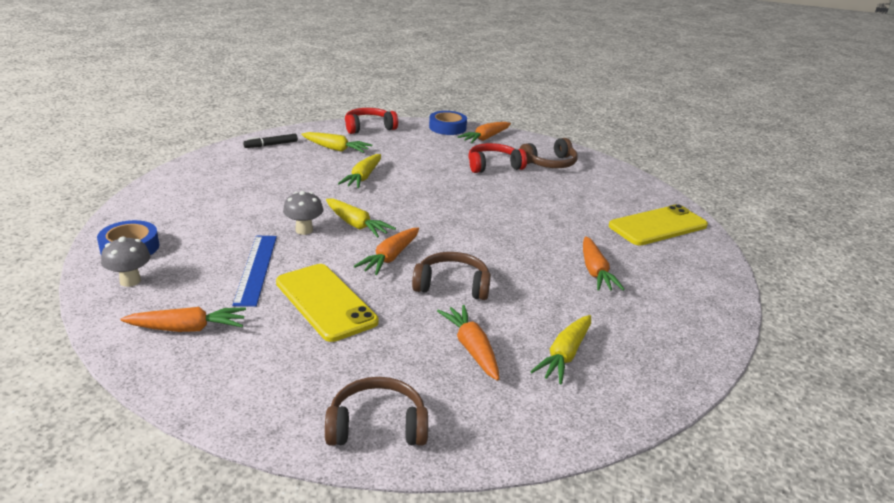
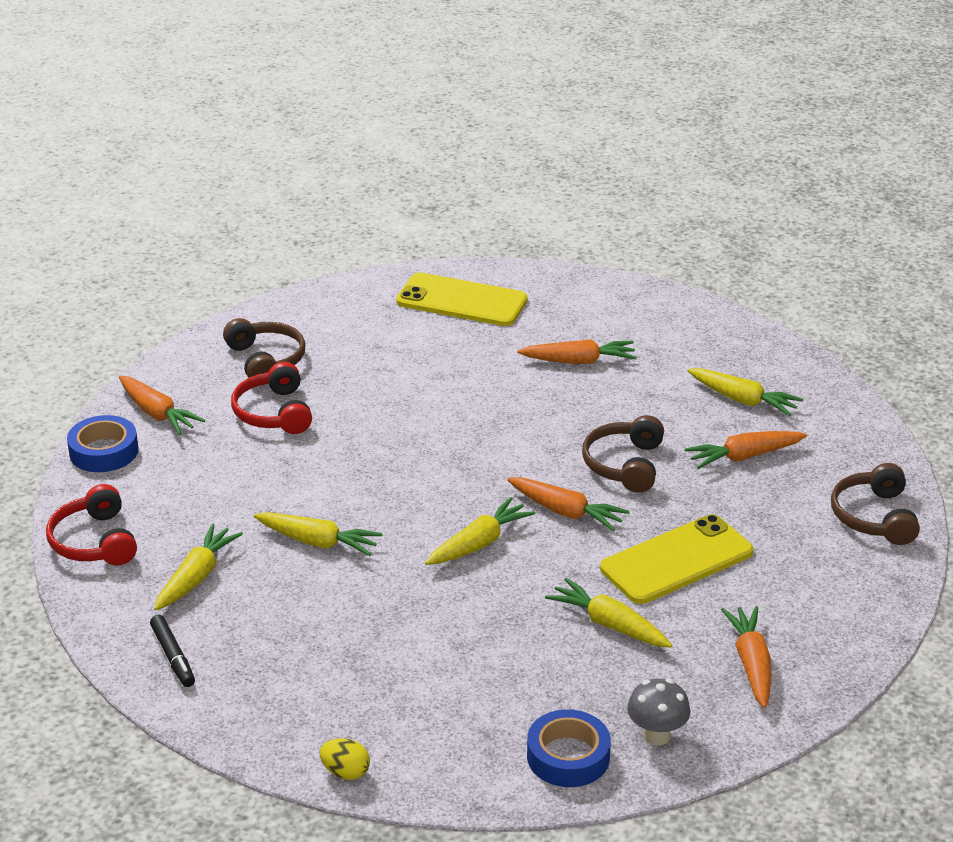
camera: 85 degrees left, 5 degrees up
(158, 184) = (345, 772): none -> yellow egg
(256, 269) = (609, 624): blue ruler -> yellow carrot
(304, 230) = (499, 591): grey mushroom -> none
(658, 226) = (461, 301): yellow phone -> yellow phone turned 45 degrees counterclockwise

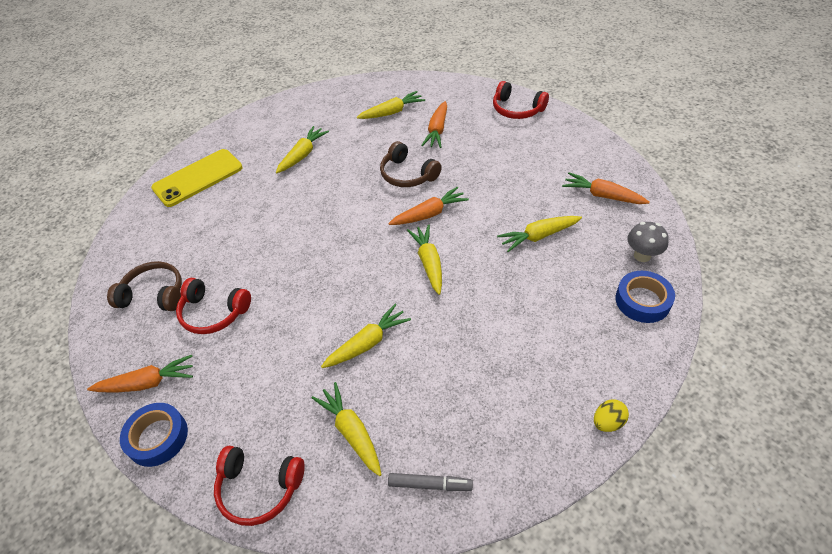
camera: 55 degrees left, 15 degrees up
(173, 656) = (430, 485): black marker -> grey marker
(578, 361) = (303, 155): orange carrot -> yellow carrot
(676, 560) = (502, 188): yellow phone -> none
(874, 517) = (517, 109): brown headphones -> red headphones

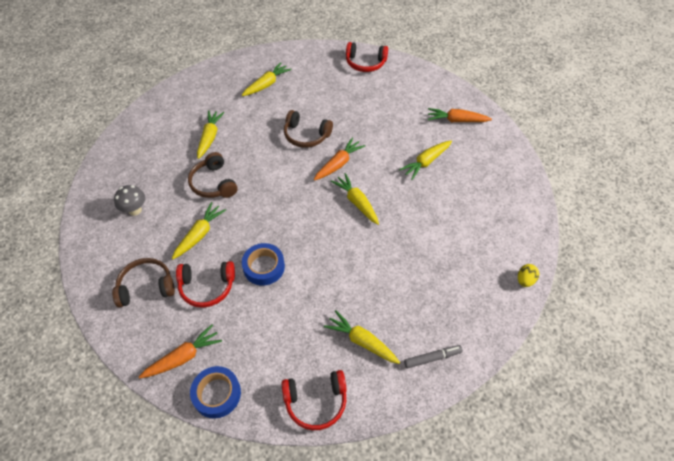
camera: 25 degrees left, 5 degrees up
(198, 178) = (126, 178): yellow phone -> none
(281, 203) = (213, 183): none -> brown headphones
(367, 343) = (341, 275): yellow carrot -> yellow carrot (199, 234)
(437, 130) = (311, 93): orange carrot -> none
(642, 255) = (500, 159): grey mushroom -> grey mushroom (135, 210)
(642, 301) = (513, 192): blue tape -> blue tape (264, 267)

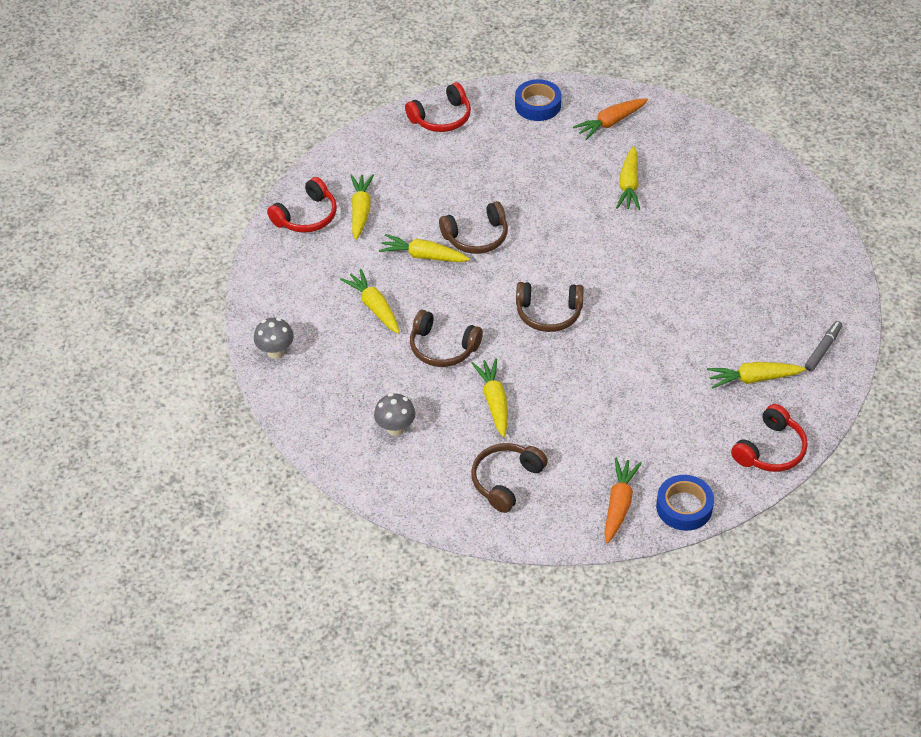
camera: 40 degrees left, 5 degrees down
(137, 127) = (275, 352): none -> grey mushroom
(207, 287) = (564, 438): red headphones -> red headphones (306, 216)
(264, 267) = (594, 384): blue tape -> blue tape (538, 105)
(291, 205) = (548, 313): none -> brown headphones
(338, 164) = (546, 243): orange carrot -> none
(357, 202) = (609, 267): yellow carrot -> yellow carrot (424, 256)
(525, 280) = (829, 234): yellow egg -> none

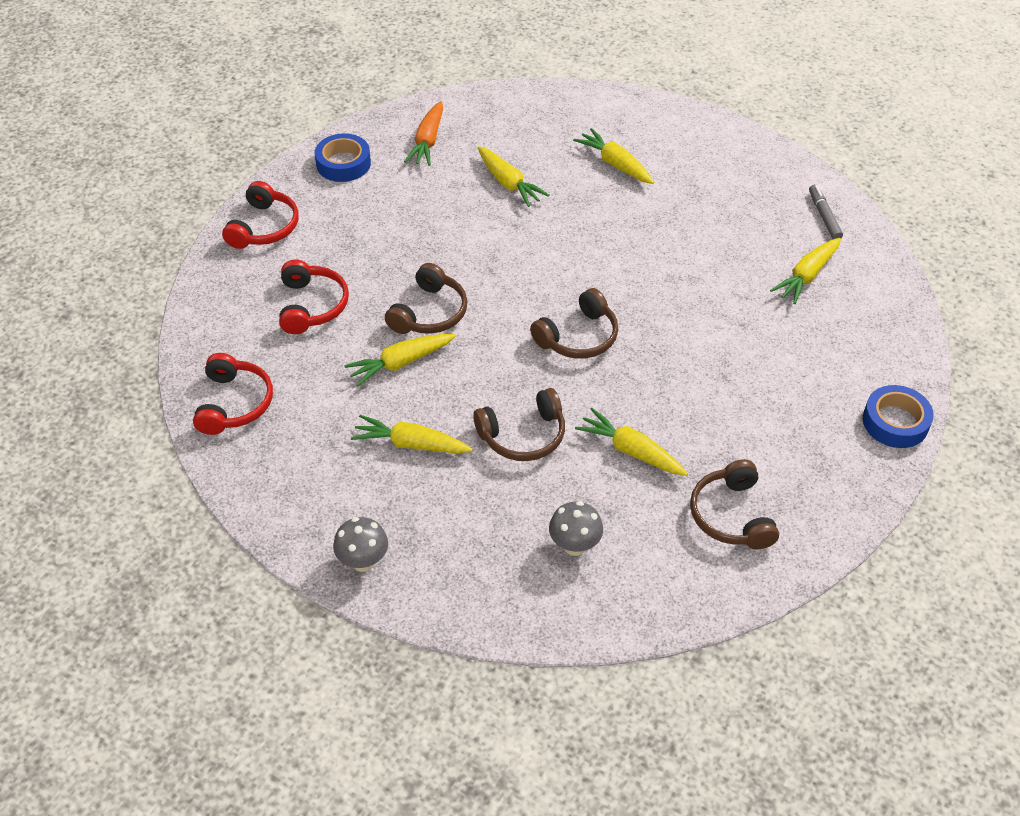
camera: 45 degrees left, 0 degrees up
(361, 211) = (286, 362): yellow carrot -> yellow carrot (615, 164)
(619, 505) = (846, 461): orange carrot -> none
(770, 450) = (893, 324): red headphones -> red headphones (312, 306)

